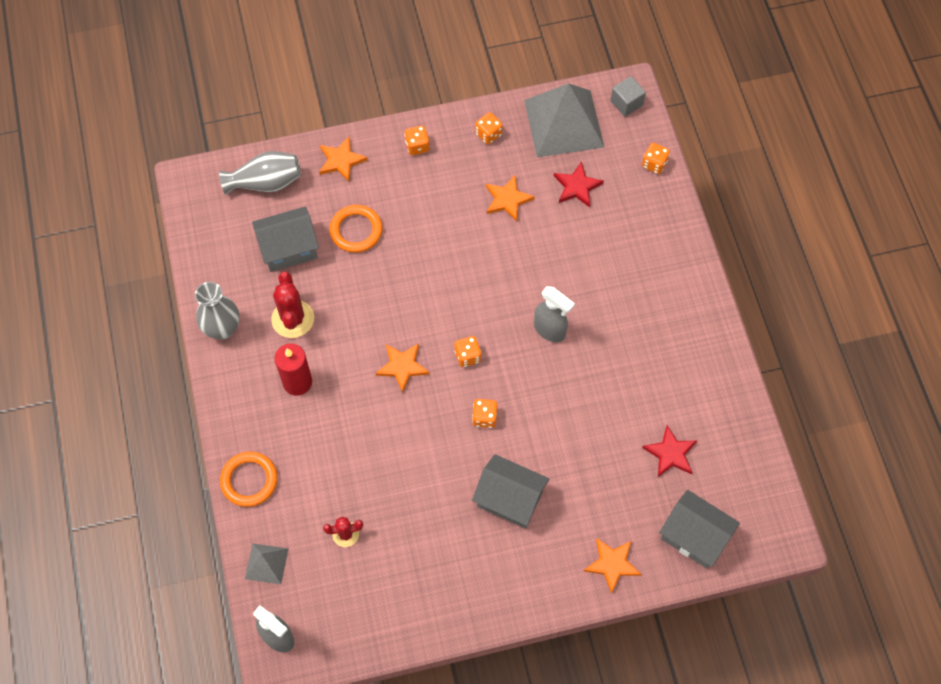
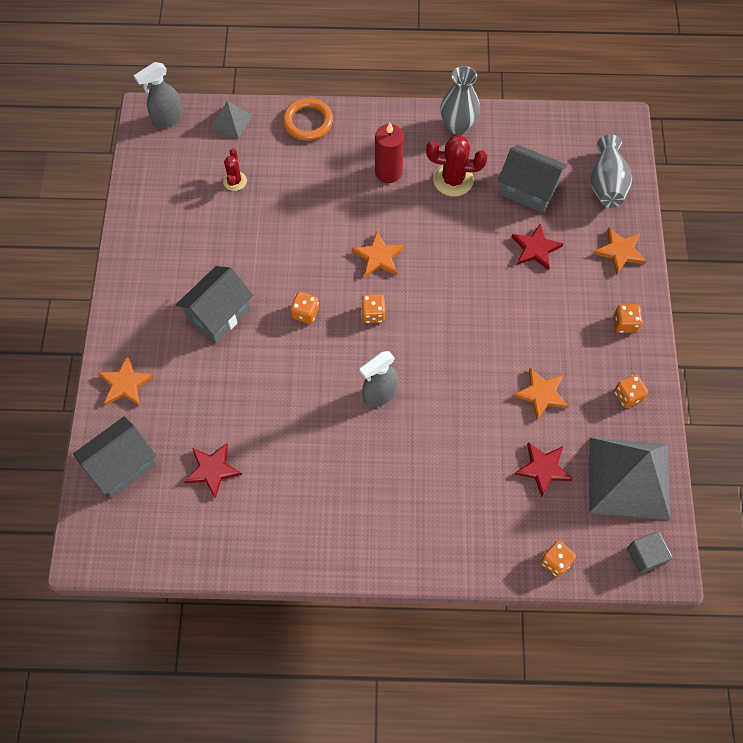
camera: 105 degrees right, 0 degrees up
(289, 249) = (528, 190): grey house -> grey house turned 60 degrees counterclockwise
(356, 230) = (535, 248): orange ring -> red star

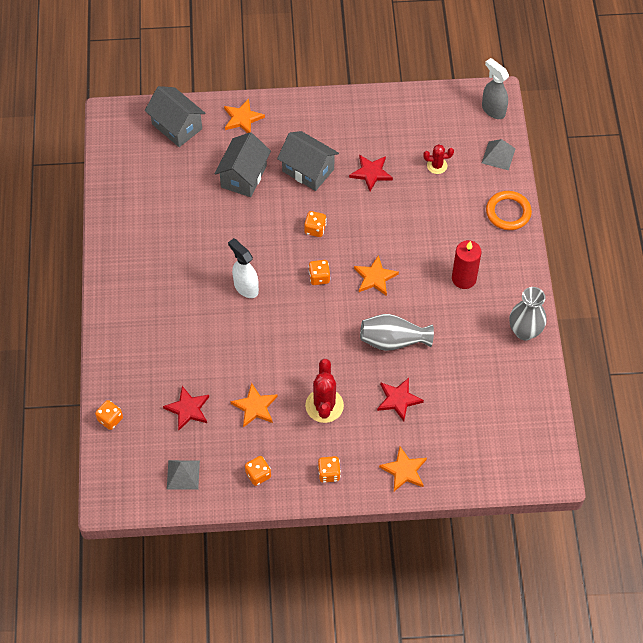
camera: 85 degrees right, 5 degrees down
(212, 470) = (176, 182): red star -> red star (371, 173)
(379, 395) = (245, 287): grey spray bottle -> white spray bottle
(453, 180) = (463, 330): red cactus -> red cactus (324, 406)
(528, 190) = (461, 392): grey house -> grey house (244, 176)
(606, 184) = (478, 459): grey vase -> grey vase (393, 340)
(629, 478) = (183, 474): grey pyramid -> grey pyramid, size x0.47
(645, 556) = (116, 486): grey cube -> none

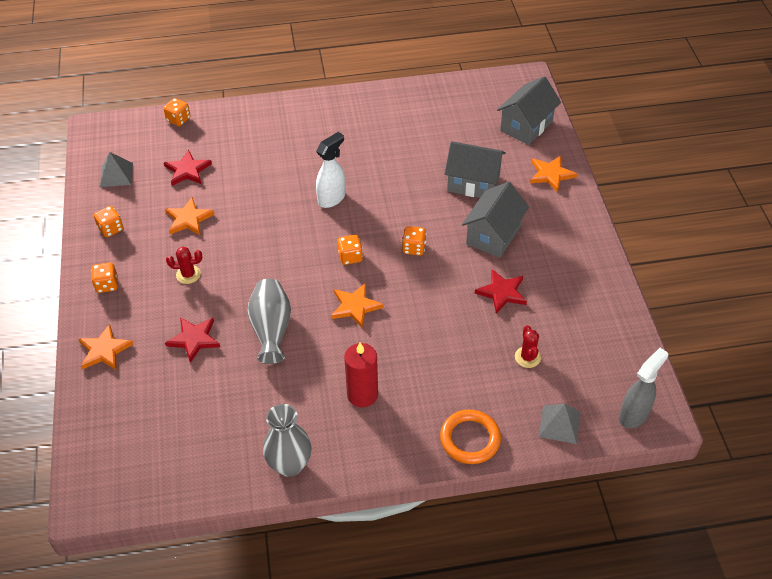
camera: 85 degrees right, 10 degrees down
(324, 406) = (188, 274): red cactus -> red cactus, size x0.58

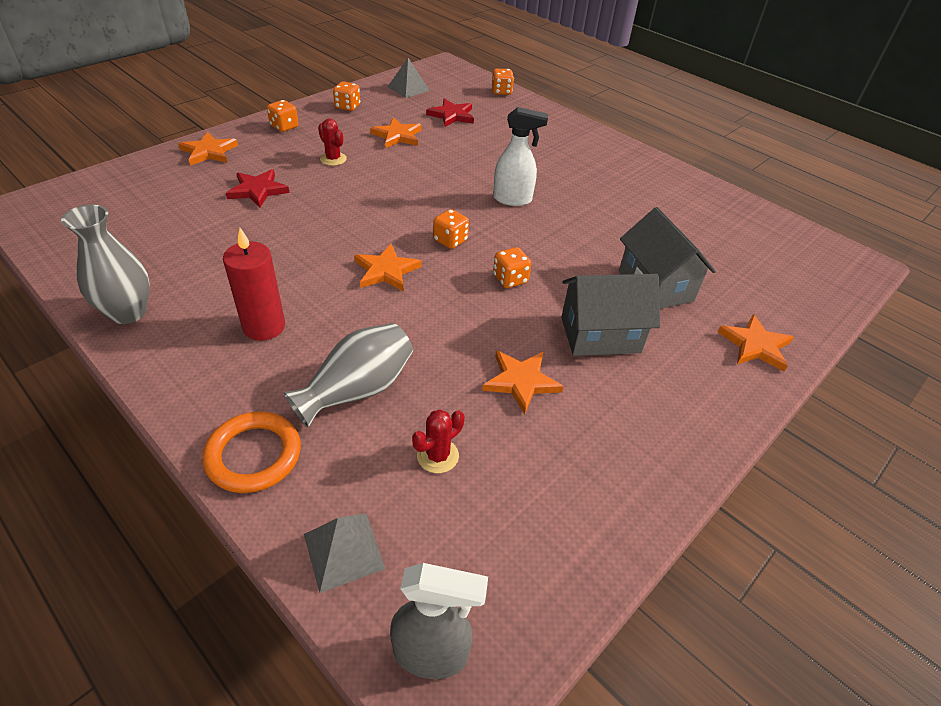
camera: 50 degrees right, 5 degrees down
(271, 329) = (307, 229): grey vase -> grey vase (357, 390)
(502, 292) = (521, 381): red star -> orange star
(526, 126) = (795, 292): grey house -> none

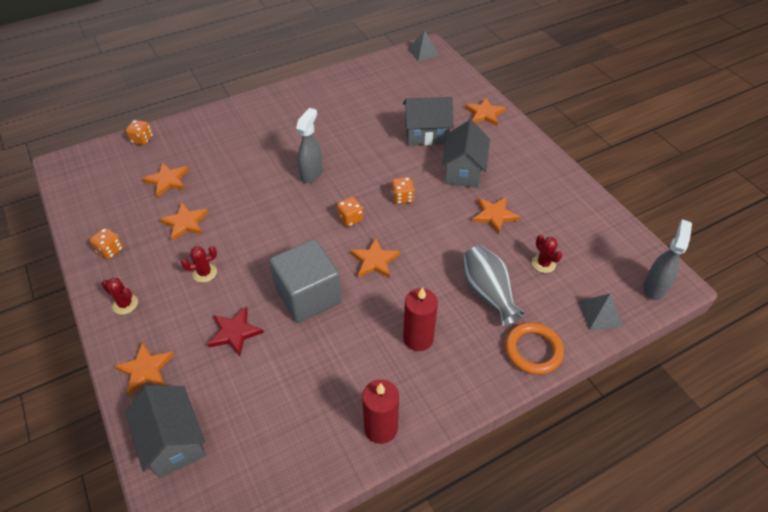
camera: 70 degrees left, 5 degrees up
(127, 182) = (174, 441): none -> grey house
(128, 312) = (381, 428): grey vase -> red candle
(284, 127) = (125, 304): orange dice -> red cactus
(316, 229) = (308, 296): none -> grey cube
(408, 88) = (98, 200): grey pyramid -> grey pyramid (423, 52)
(451, 115) = (167, 180): red star -> orange star
(513, 199) = (311, 174): white spray bottle -> grey spray bottle

